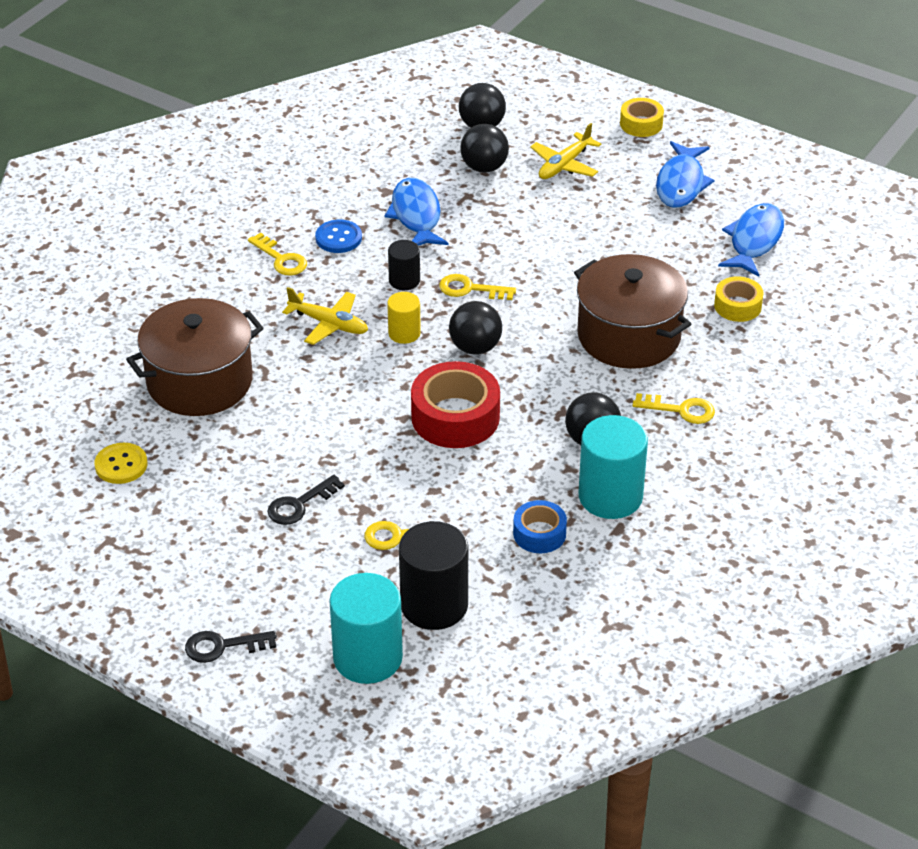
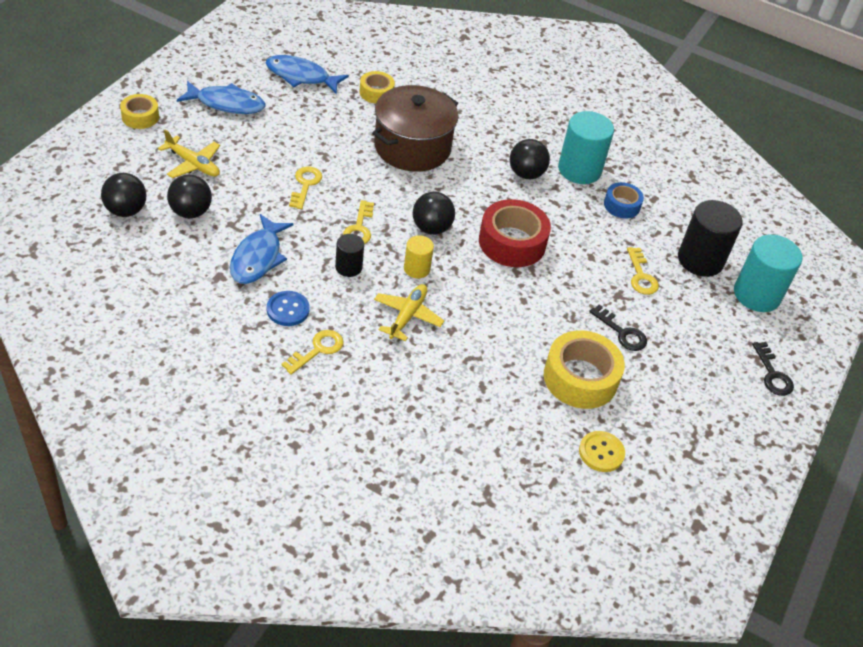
camera: 100 degrees left, 5 degrees up
(199, 381) = (489, 402): brown pot -> none
(229, 458) = (580, 378): none -> yellow tape
(416, 216) = (258, 257): blue fish -> blue fish turned 60 degrees counterclockwise
(681, 410) = (489, 130): yellow key -> yellow key (305, 185)

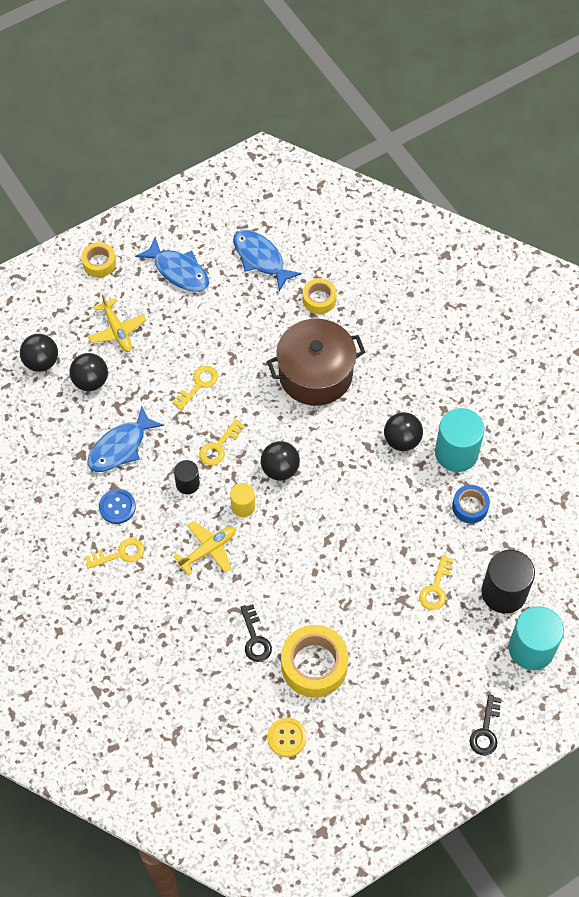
camera: 35 degrees right, 15 degrees up
(512, 242) = (342, 510): red tape -> none
(622, 332) = (379, 637): black key -> black key (255, 638)

